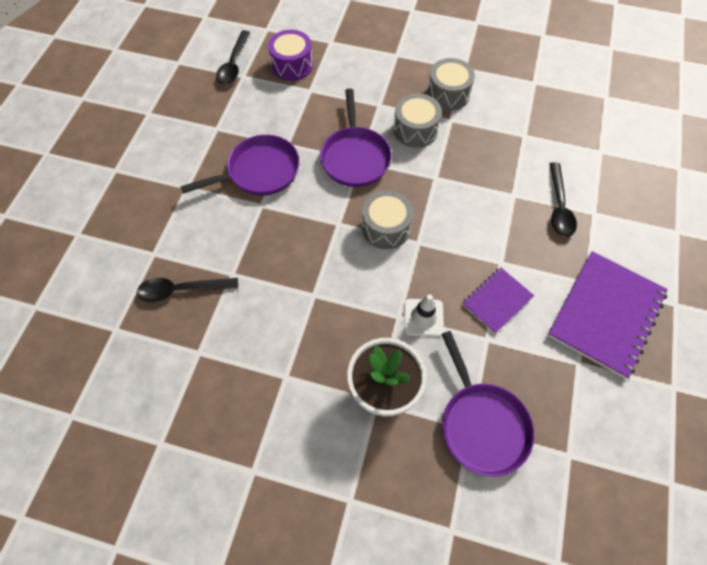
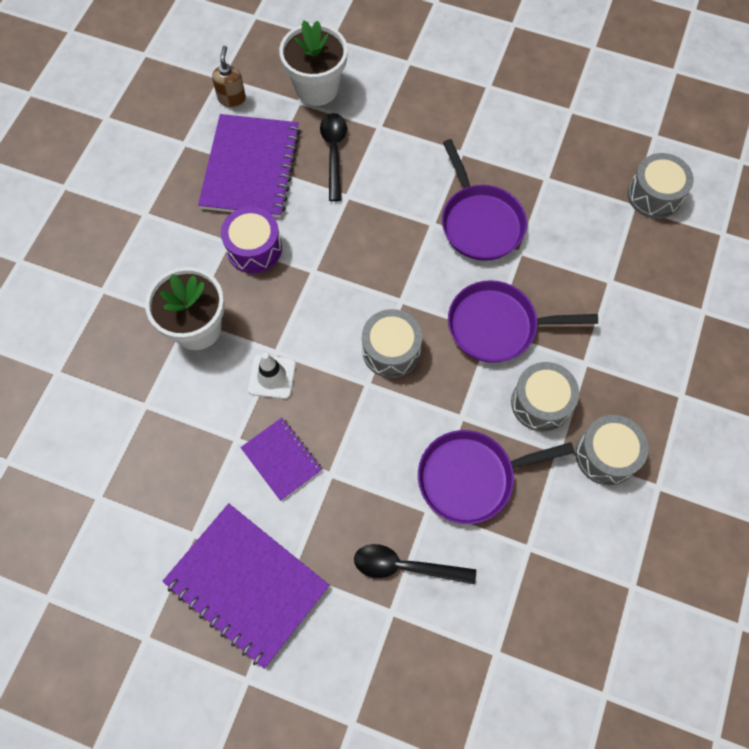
camera: 95 degrees right, 5 degrees up
(99, 314) = (317, 88): none -> white flower pot
(103, 399) = (232, 98): none -> brown soap dispenser
(196, 366) = (251, 168): none -> purple notebook
(234, 64) = (654, 195): black spoon -> grey drum
(292, 65) = (655, 262): purple drum -> purple drum (254, 248)
(481, 424) = (147, 417): purple pan -> purple pan (471, 477)

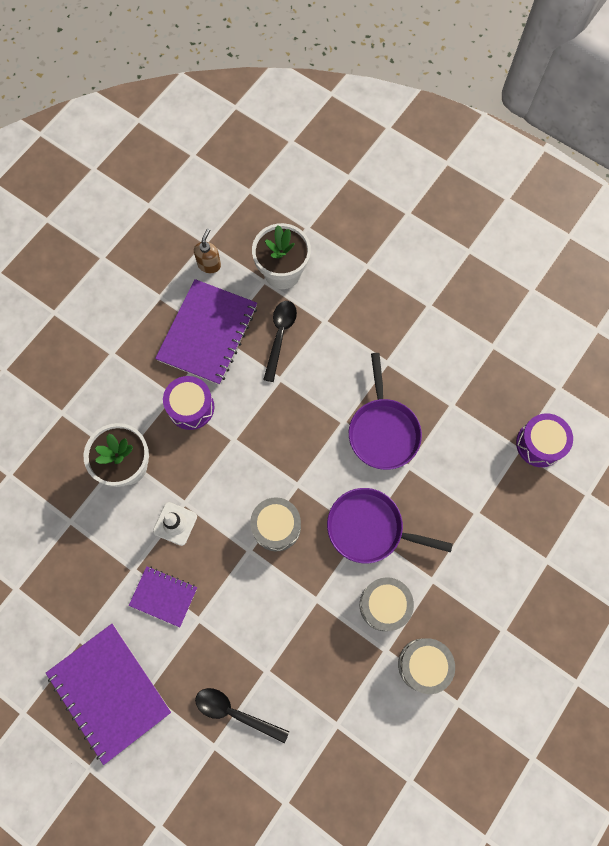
camera: 15 degrees right, 5 degrees up
(281, 459) = (163, 596): purple notebook -> purple notebook turned 45 degrees counterclockwise
(471, 477) = (309, 653): purple pan -> none
(654, 195) = (539, 444): grey drum -> purple drum

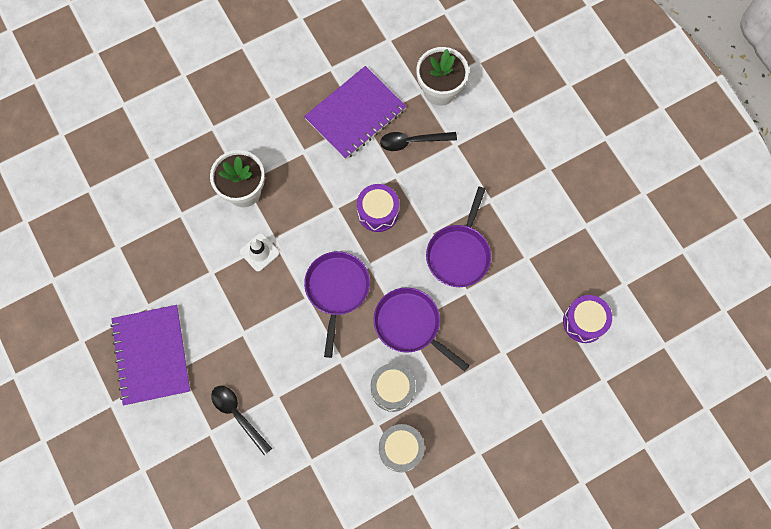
camera: 25 degrees right, 0 degrees up
(163, 596) = (225, 303): purple notebook -> none
(191, 407) = (314, 167): purple drum -> purple drum (378, 212)
(209, 264) = (383, 59): brown soap dispenser -> none
(276, 526) = (337, 290): grey drum -> purple pan
(280, 336) = (412, 141): black spoon -> black spoon turned 135 degrees counterclockwise

